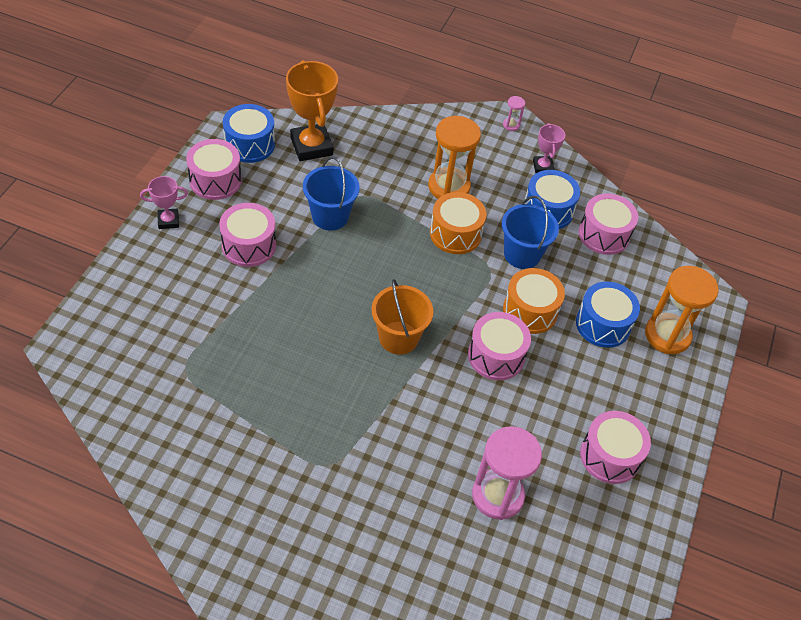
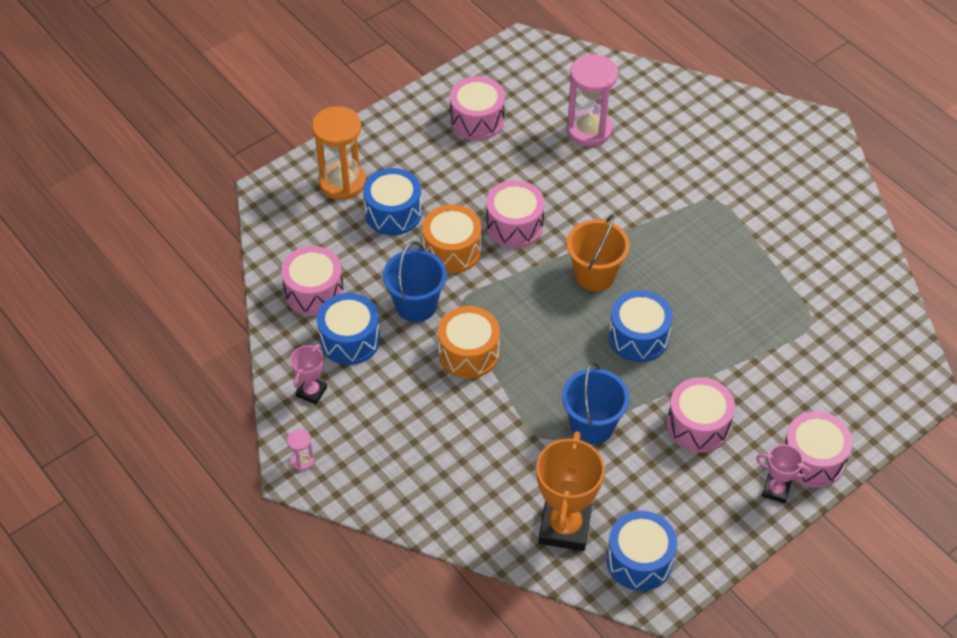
camera: 145 degrees left, 0 degrees up
(215, 180) = (702, 524): pink drum -> pink drum (812, 459)
(331, 297) = (638, 337): none -> blue drum
(449, 187) = (437, 409): orange hourglass -> none

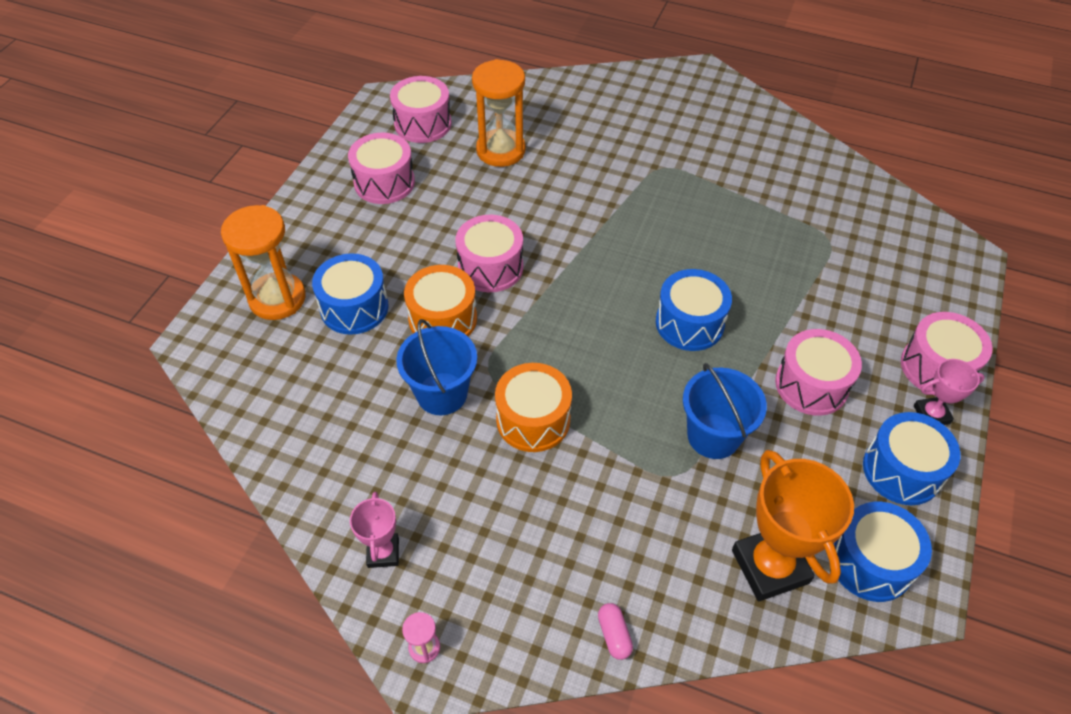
camera: 30 degrees left, 0 degrees up
(314, 292) = (316, 432): pink drum -> pink drum (423, 124)
(350, 340) = (391, 467): blue drum -> blue drum (901, 470)
(427, 514) = (614, 635): none -> pink capsule
(589, 130) = (501, 150): pink hourglass -> orange hourglass
(595, 275) = (603, 281): orange bucket -> none

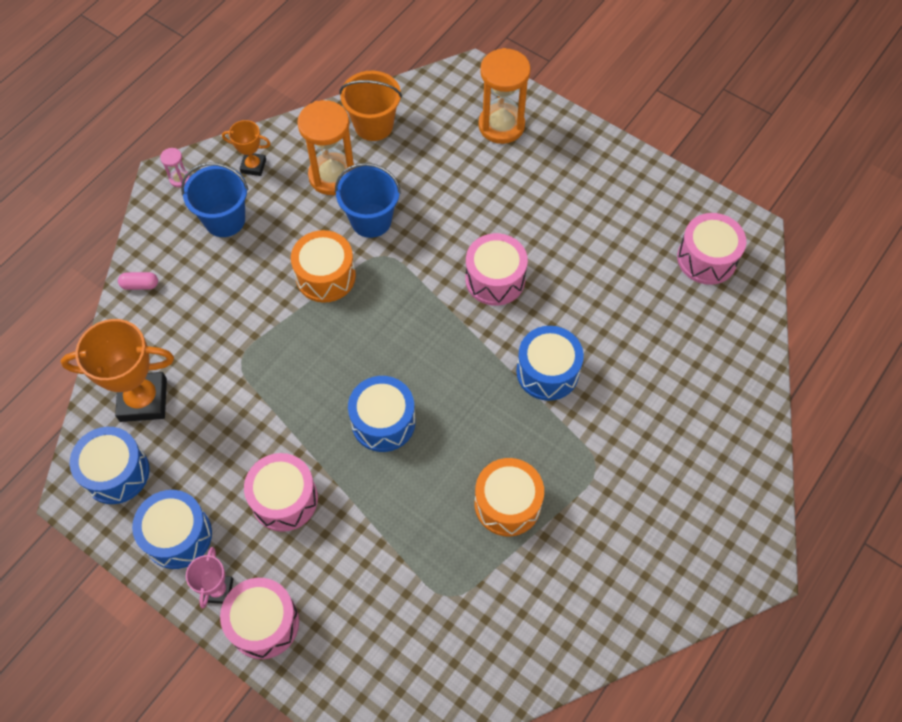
camera: 105 degrees right, 10 degrees up
(292, 426) = (373, 125): none -> orange bucket
(354, 307) = (477, 175): blue drum -> blue drum (547, 371)
(383, 552) = (253, 166): pink trophy -> orange trophy
(384, 182) = (625, 215): pink drum -> none
(443, 319) = (446, 233): orange drum -> orange drum (507, 504)
(501, 150) = (652, 319): orange hourglass -> orange hourglass (332, 176)
(713, 436) = (264, 400): blue bucket -> blue bucket (225, 220)

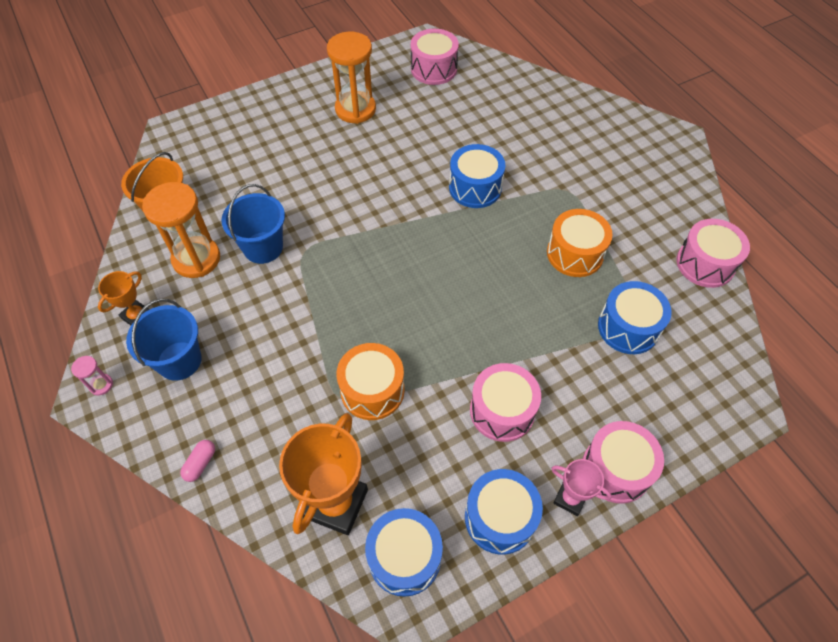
camera: 65 degrees left, 5 degrees down
(325, 276) = (296, 300): orange drum -> orange drum (372, 390)
(383, 422) = (463, 309): blue drum -> blue drum (628, 327)
(495, 279) = (375, 188): pink drum -> pink drum (705, 264)
(501, 125) = (236, 131): orange hourglass -> orange hourglass (355, 109)

